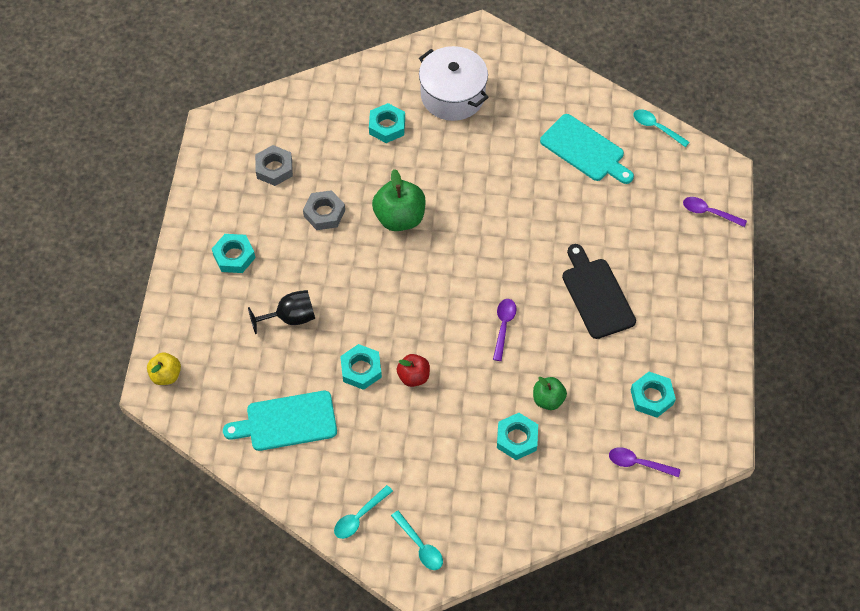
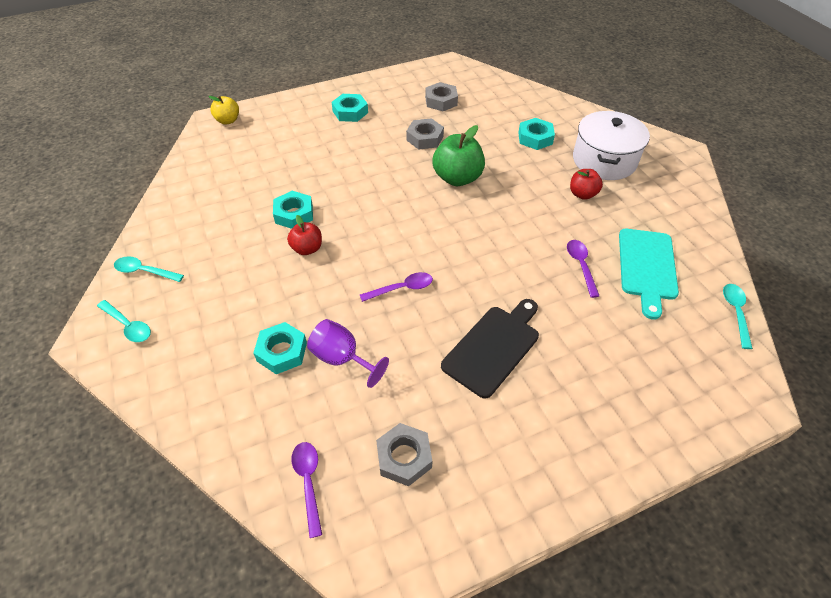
camera: 60 degrees right, 10 degrees down
(287, 422) = (219, 193): turquoise cutting board -> none
(290, 317) = (317, 158): black goblet -> none
(420, 545) = (128, 325): turquoise spoon -> turquoise spoon turned 75 degrees counterclockwise
(482, 139) = (582, 194): none -> red apple
(548, 399) = (342, 358): green apple -> purple goblet
(652, 397) = (404, 457): turquoise nut -> grey nut
(709, 212) = (687, 409): purple spoon -> purple spoon (581, 266)

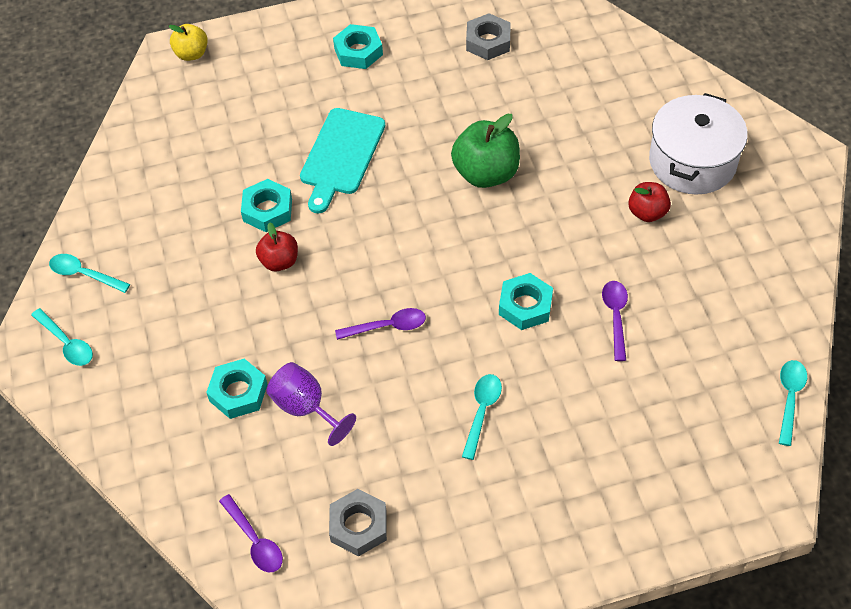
camera: 10 degrees right, 5 degrees up
(308, 482) = (254, 540): purple spoon -> purple spoon turned 150 degrees clockwise
(425, 138) = (454, 104): grey nut -> none
(493, 347) = (482, 412): black cutting board -> turquoise spoon
(535, 138) = (606, 116): turquoise nut -> turquoise nut (525, 306)
(647, 267) = (699, 326): turquoise cutting board -> turquoise cutting board (341, 155)

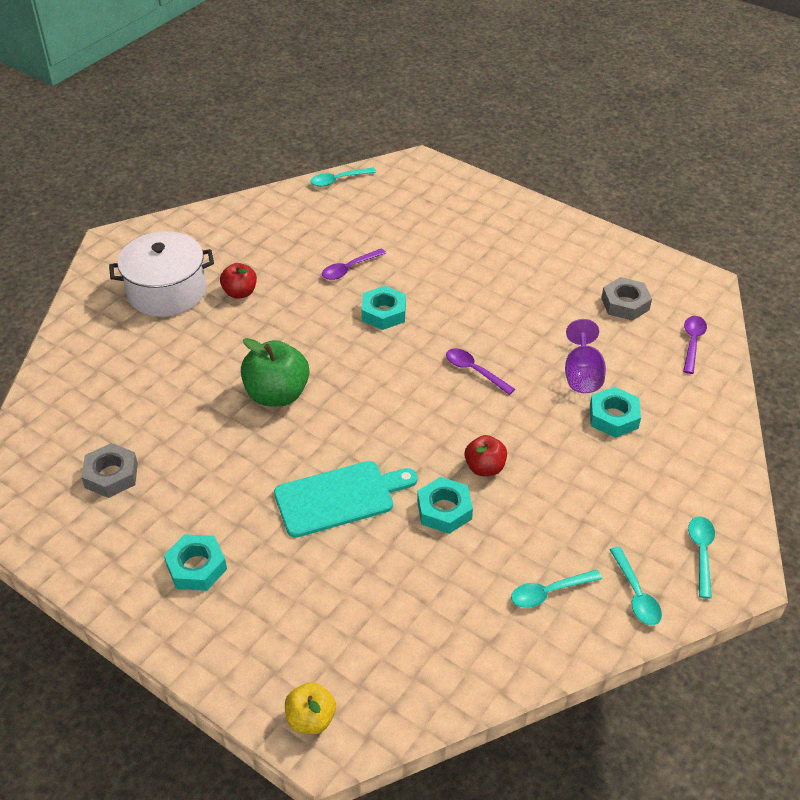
camera: 130 degrees left, 10 degrees down
(482, 412) = (487, 292): turquoise spoon -> turquoise spoon (549, 592)

